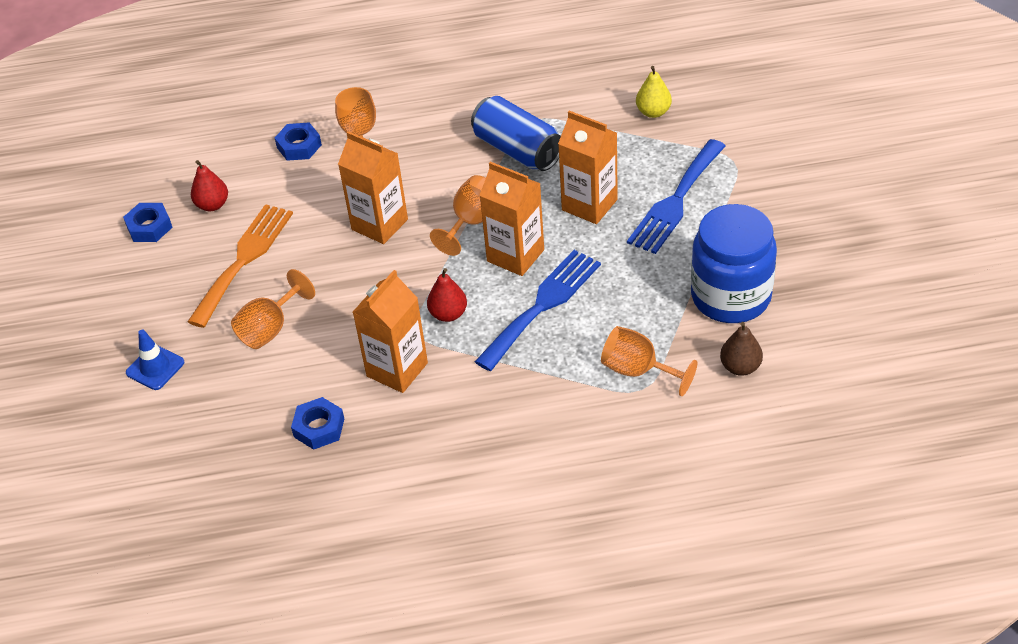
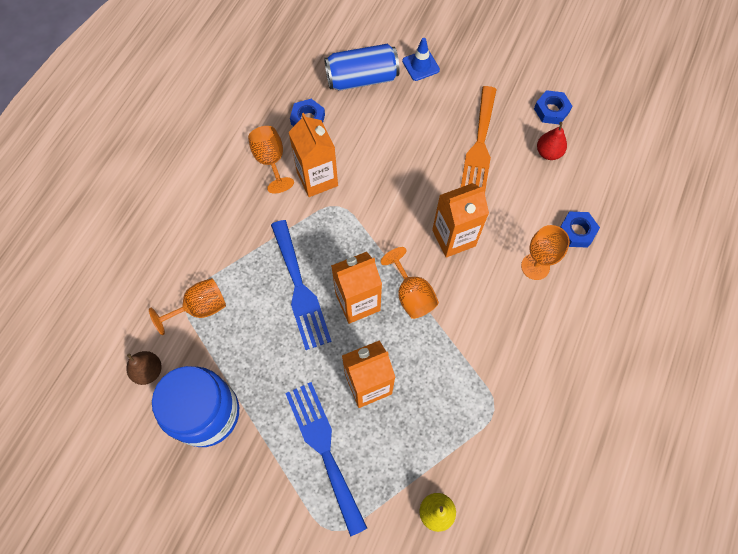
camera: 120 degrees right, 20 degrees up
(244, 260) = (479, 146): orange fork -> orange fork turned 45 degrees clockwise
(270, 328) = (406, 132): orange goblet -> orange goblet (271, 161)
(448, 314) = (338, 231): red pear -> none
(518, 150) = (465, 374): blue can -> blue can (362, 79)

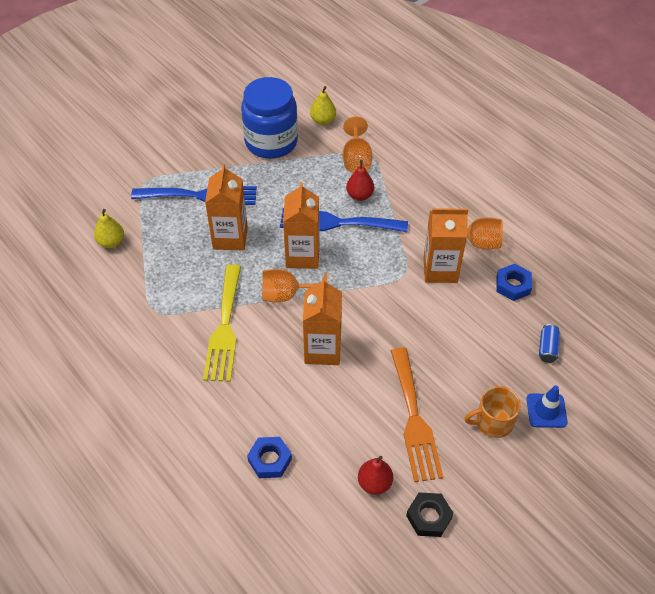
camera: 115 degrees right, 15 degrees down
(148, 371) = (323, 121): brown pear -> yellow pear
(252, 283) = (360, 195): none -> red pear
(362, 79) = (547, 348): blue can -> blue can, size x0.46
(450, 95) = (493, 422): none -> orange mug
(477, 331) = (224, 328): none -> yellow fork
(479, 146) = (414, 419): orange fork -> orange fork turned 135 degrees counterclockwise
(535, 266) = (255, 403): orange goblet -> none
(551, 110) = (429, 517): blue nut -> black nut

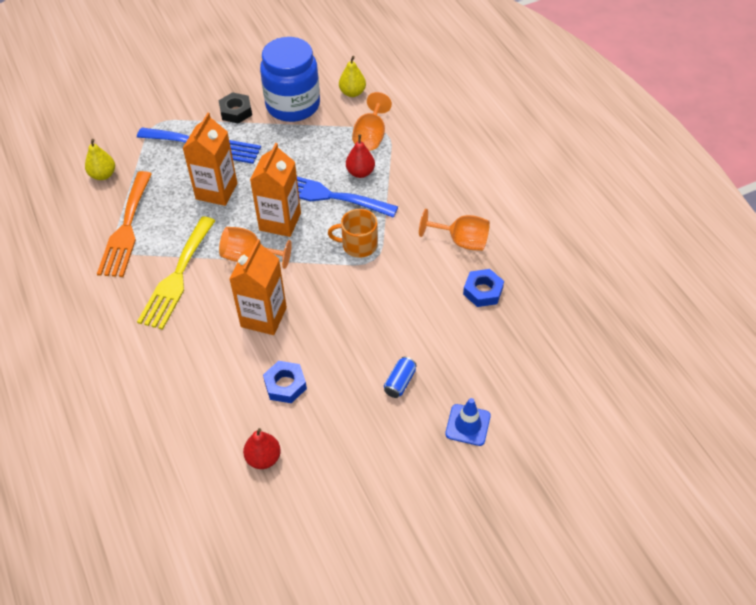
camera: 15 degrees right, 0 degrees up
(269, 460) = (170, 412): blue nut -> blue nut (285, 385)
(414, 419) = (328, 404): orange fork -> orange fork (126, 229)
(429, 517) = (304, 504): black nut -> black nut (236, 111)
(440, 270) = (413, 261): orange carton -> none
(493, 422) = (407, 424): orange mug -> orange mug (358, 245)
(547, 348) = (494, 362): blue can -> blue can (400, 382)

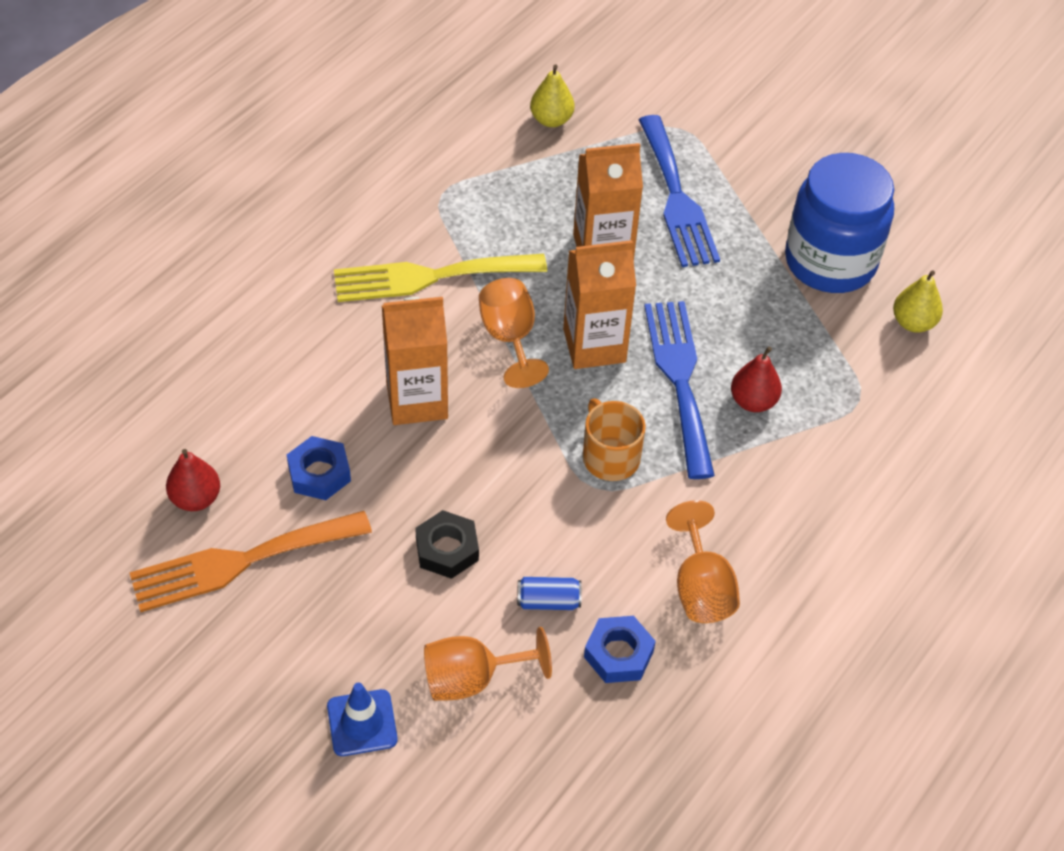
camera: 60 degrees right, 0 degrees up
(126, 229) = (476, 187): orange fork -> orange fork (240, 562)
(236, 111) = (767, 202): black nut -> black nut (447, 549)
(371, 136) = (837, 384): orange goblet -> orange goblet (472, 679)
(400, 382) = (392, 607): blue can -> blue can (548, 601)

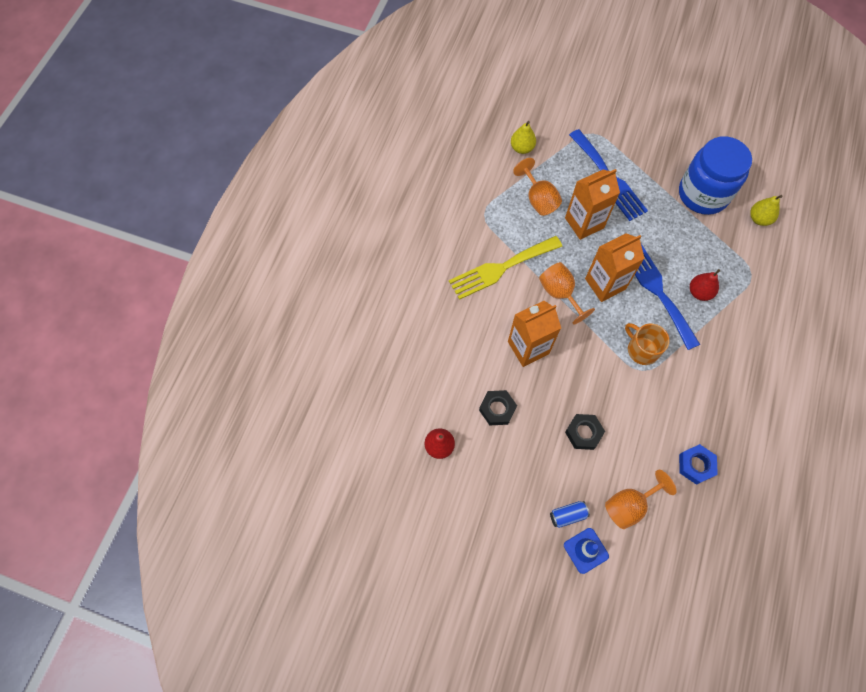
camera: 15 degrees left, 15 degrees up
(240, 562) = (480, 477): orange fork -> none
(319, 473) = (497, 409): blue nut -> black nut
(548, 601) = (648, 446): blue can -> blue can (567, 515)
(701, 588) = (720, 412): orange goblet -> orange goblet (538, 199)

